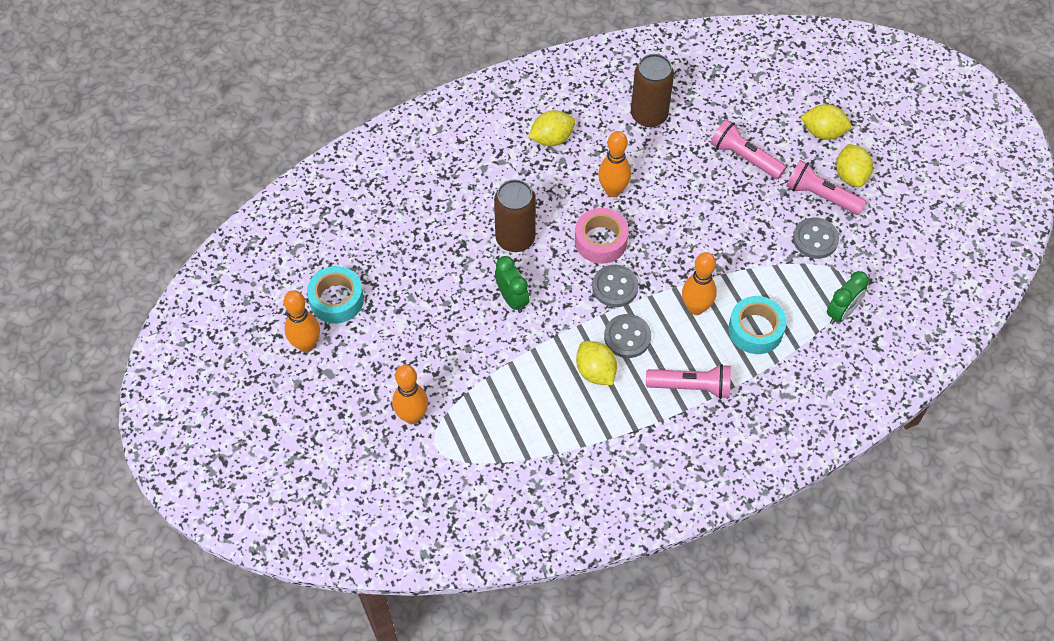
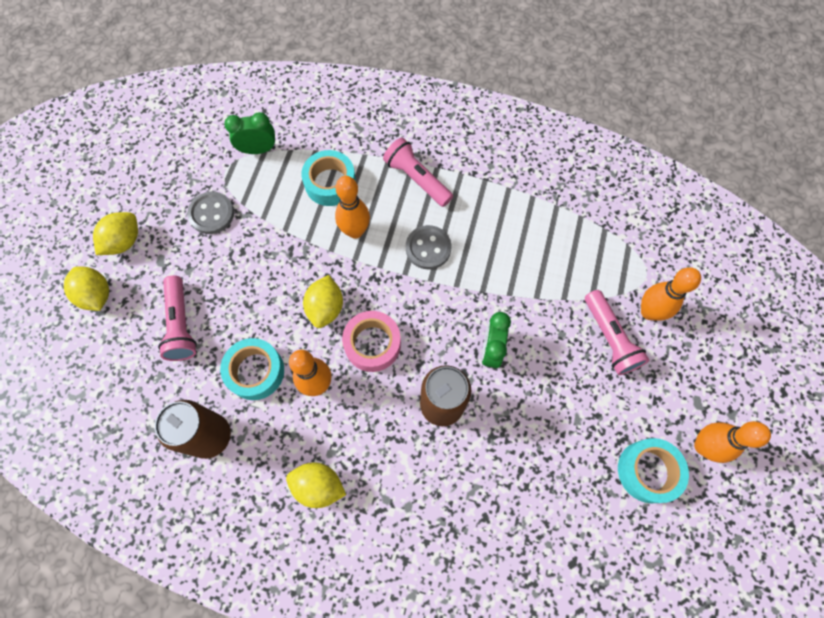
camera: 140 degrees left, 10 degrees up
(595, 371) = (476, 240): yellow lemon -> yellow lemon (325, 308)
(615, 287) = (399, 295): grey button -> none
(662, 168) = (255, 371): none -> turquoise tape
(821, 196) = (165, 243): pink flashlight -> pink flashlight (609, 338)

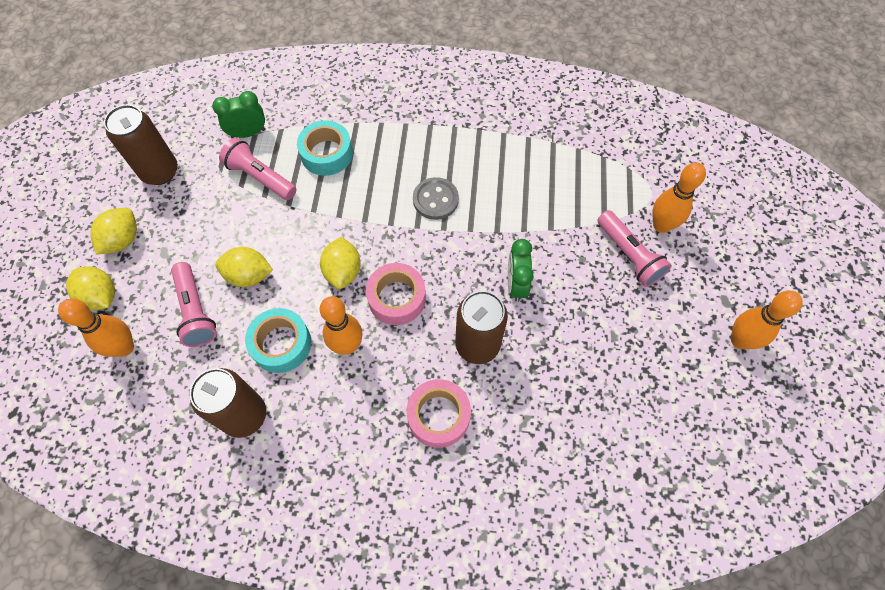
camera: 10 degrees left, 5 degrees down
(168, 177) = (160, 172): none -> brown can
(211, 214) = (210, 200): grey button -> none
(318, 486) = (366, 445): yellow lemon -> yellow lemon (249, 275)
(355, 231) = (360, 195): orange bowling pin -> orange bowling pin (124, 347)
(391, 470) = (438, 416): none -> pink tape
(417, 179) = (412, 138): pink flashlight -> pink flashlight (260, 177)
(648, 471) = (692, 373): turquoise tape -> none

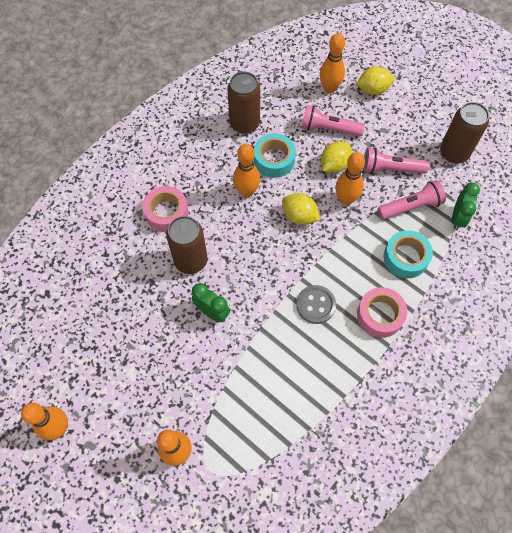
camera: 125 degrees right, 0 degrees up
(123, 240) = (408, 113): yellow lemon -> none
(290, 239) = (346, 199): none -> orange bowling pin
(397, 298) = (257, 235): pink tape -> pink tape (380, 315)
(629, 255) = (174, 406): pink flashlight -> pink flashlight (390, 169)

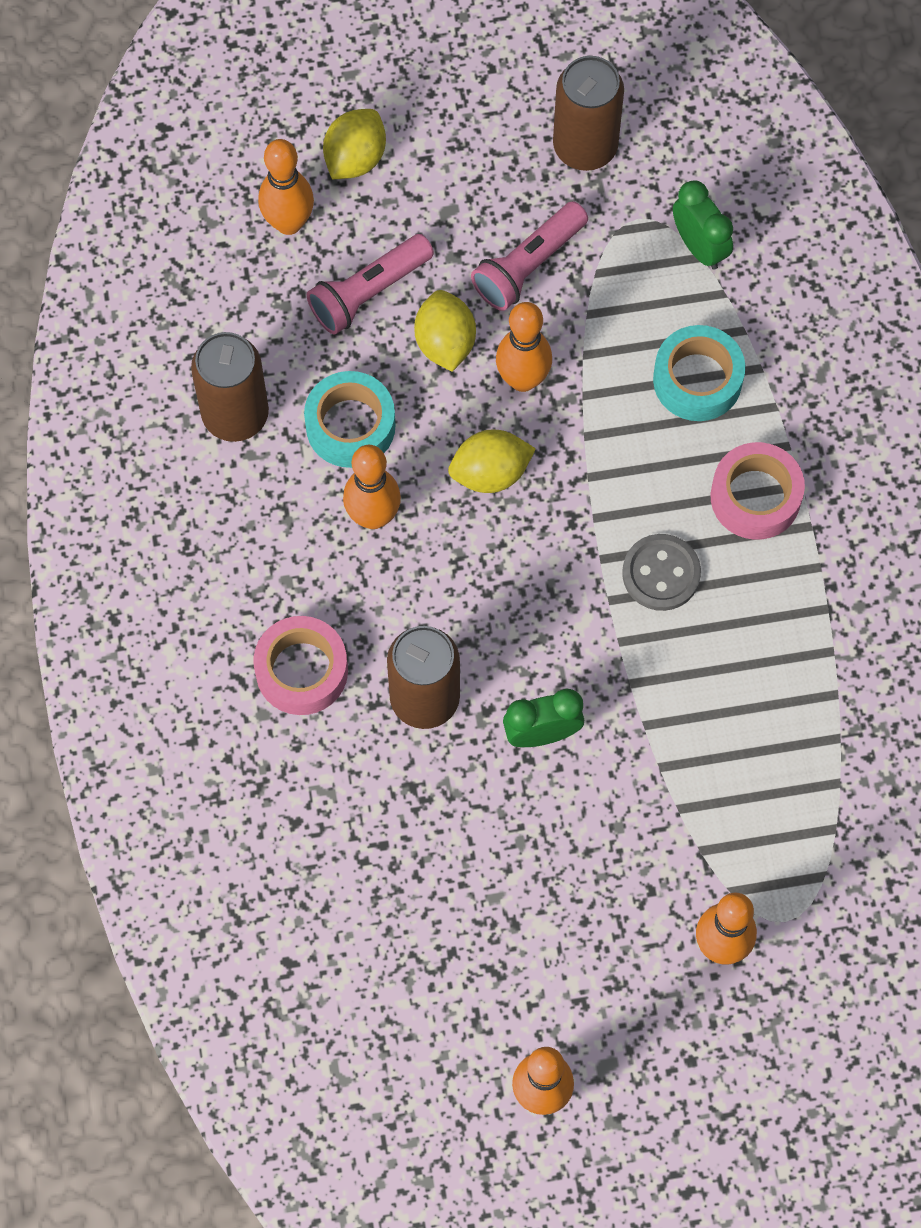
camera: 50 degrees left, 5 degrees up
(410, 207) = (620, 296): pink flashlight -> none

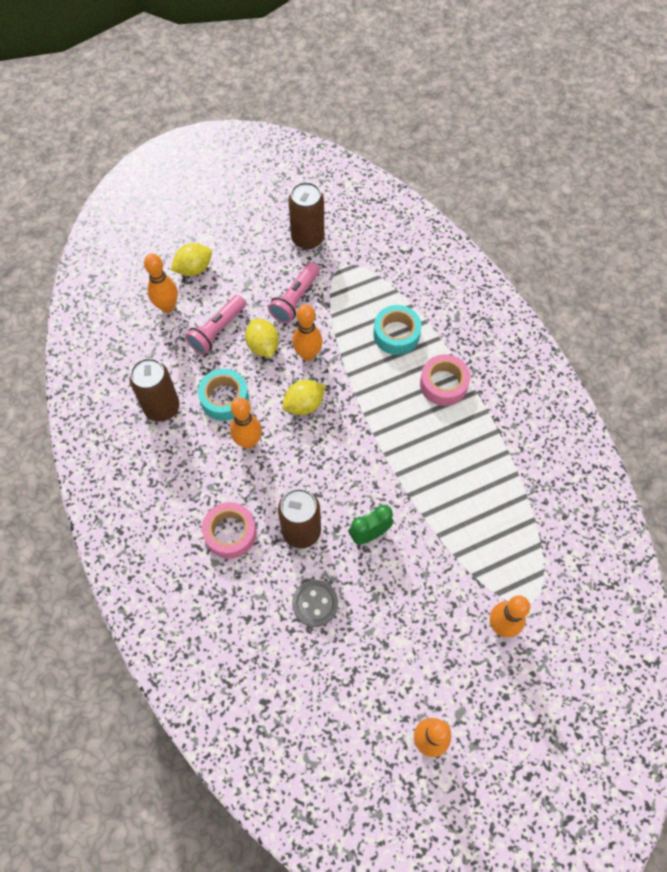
camera: 15 degrees left, 5 degrees down
(355, 158) = (194, 269): yellow lemon -> yellow lemon turned 45 degrees clockwise
(661, 573) = (407, 434): grey button -> grey button (315, 603)
(699, 247) = (378, 271): green clock -> none

